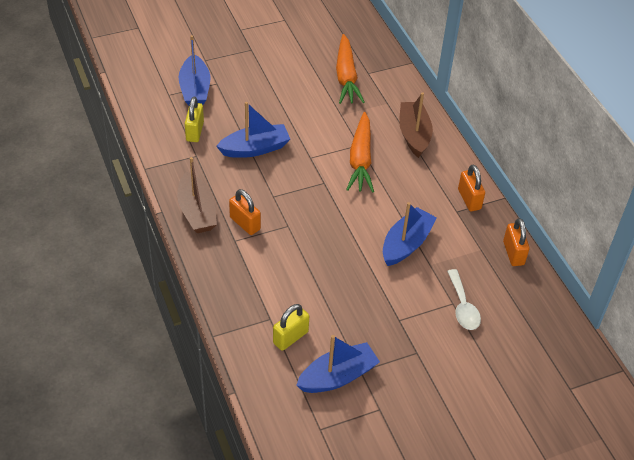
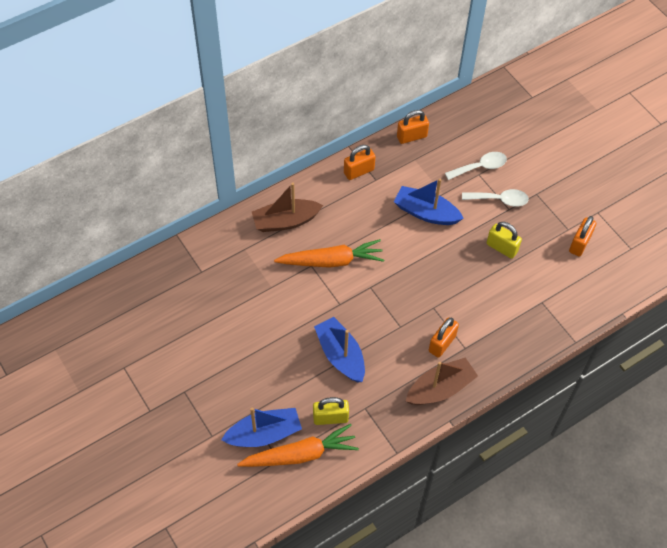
camera: 100 degrees left, 10 degrees up
(290, 337) = (555, 283): yellow padlock -> yellow padlock (502, 248)
(338, 376) = (579, 243): blue boat -> orange padlock
(346, 77) = (212, 290): orange carrot -> orange carrot (300, 454)
(413, 314) = (499, 200): none -> white spoon

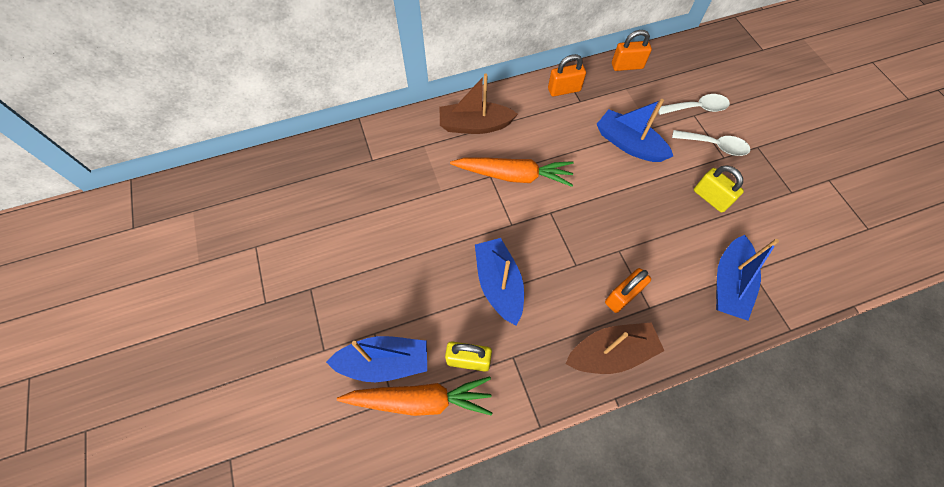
camera: 15 degrees right, 5 degrees up
(524, 316) = (729, 284): none -> blue boat
(579, 243) = (805, 211): orange padlock -> none

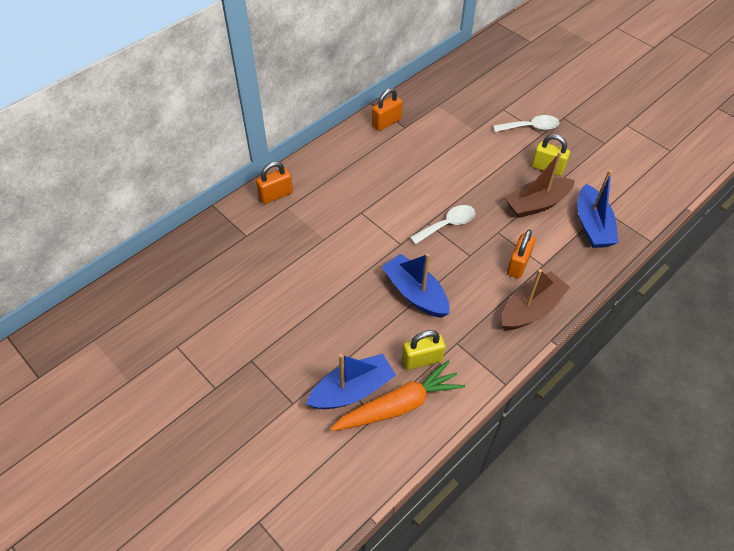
camera: 25 degrees left, 10 degrees down
(475, 125) = (324, 176): brown boat -> brown boat (536, 204)
(513, 175) = (381, 205): orange carrot -> none
(627, 66) = (429, 87): orange padlock -> orange padlock (276, 195)
(629, 144) = (463, 148): blue boat -> none
(697, 108) = (502, 103): white spoon -> white spoon (447, 225)

